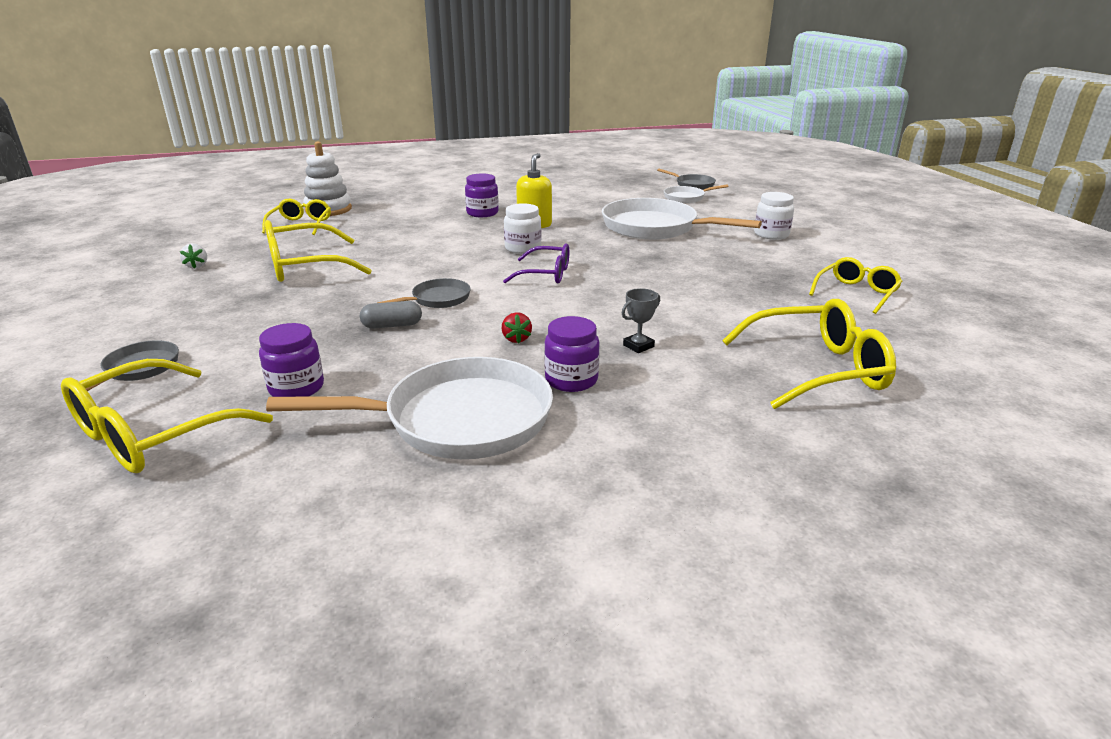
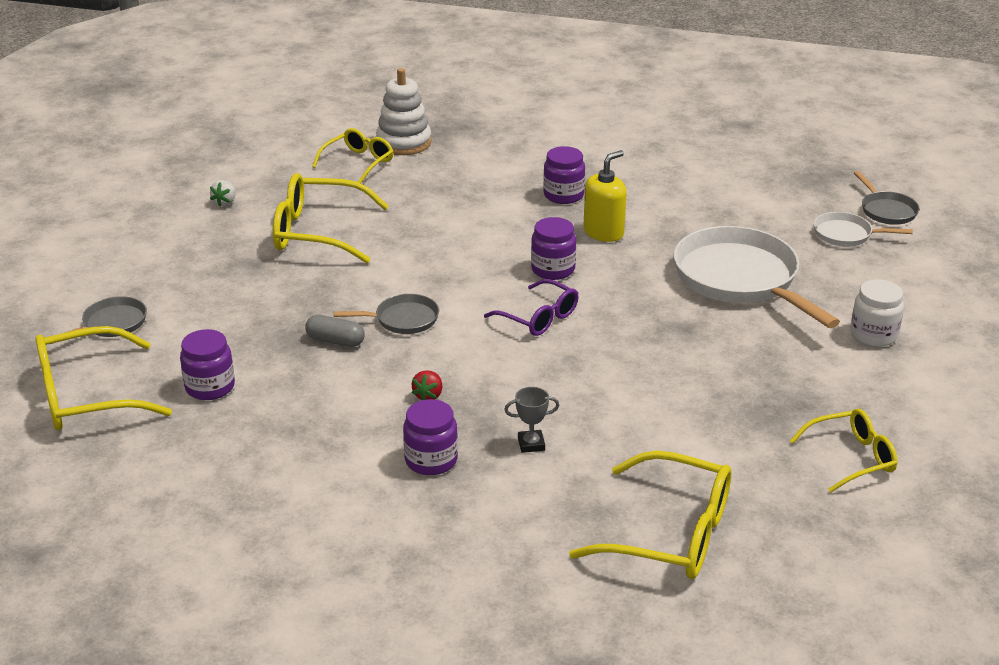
camera: 30 degrees right, 5 degrees up
(457, 419) = (304, 466): white pan -> none
(523, 248) = (553, 269): white jar -> purple jar

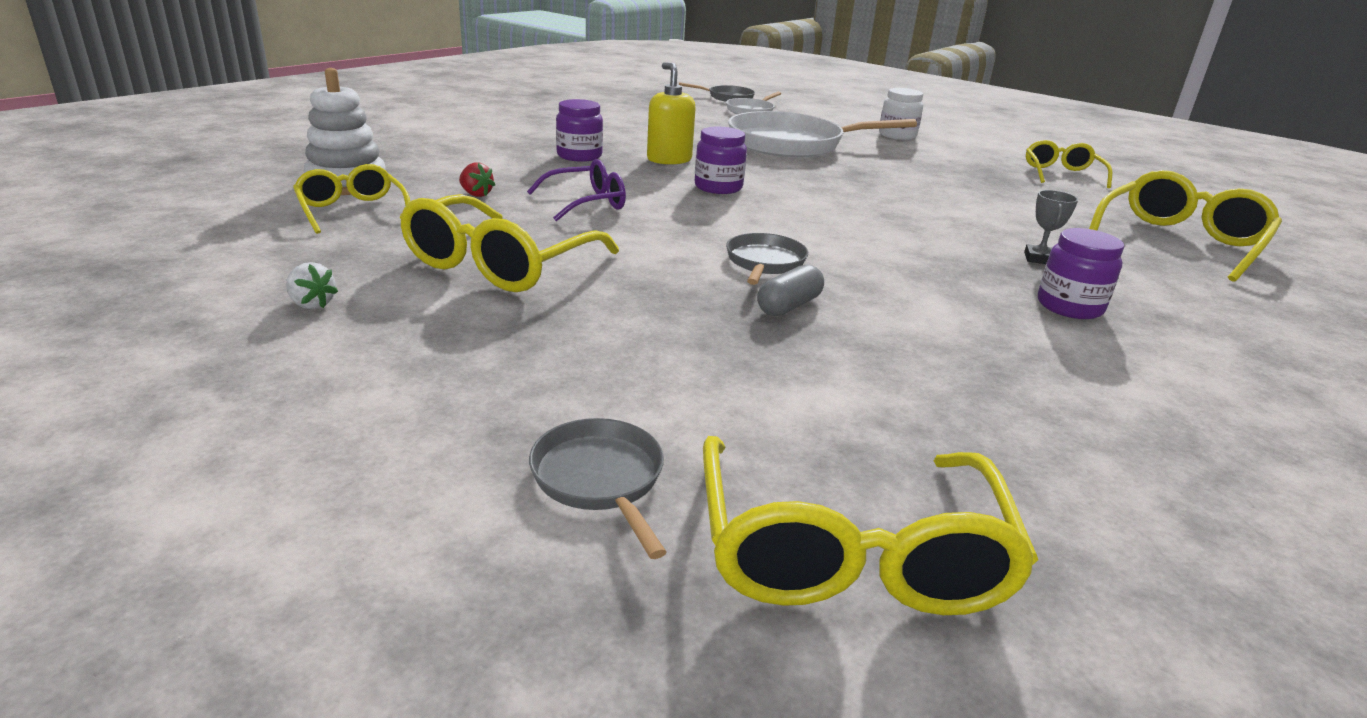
camera: 70 degrees left, 5 degrees down
(210, 387) = (867, 415): purple jar -> none
(428, 396) = (936, 282): red strawberry -> red strawberry (476, 194)
(538, 317) = (805, 210): purple glasses -> purple glasses (586, 203)

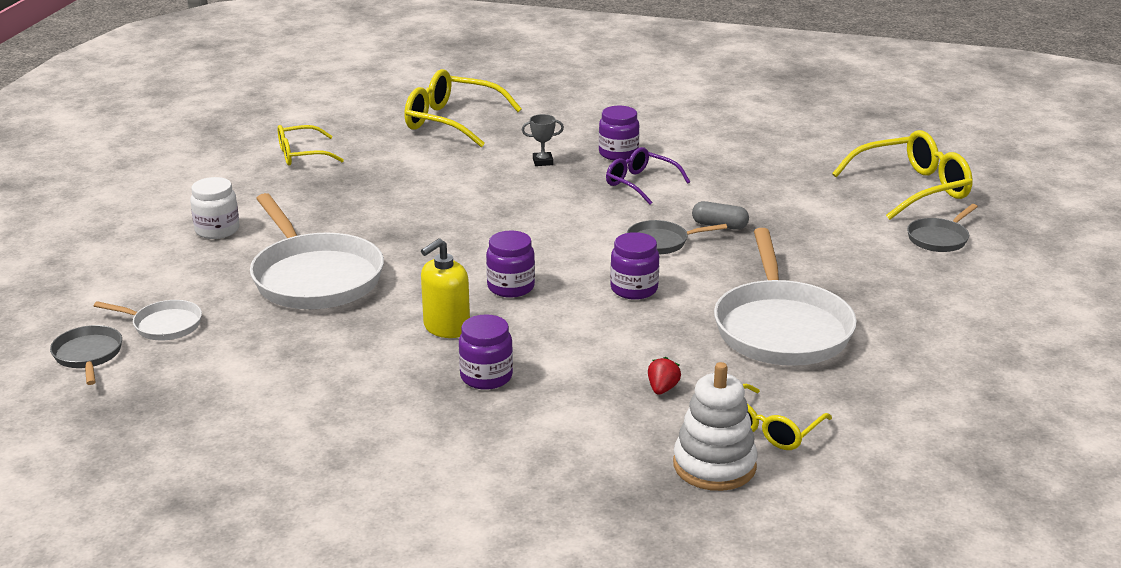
camera: 110 degrees left, 0 degrees up
(311, 304) = (917, 367): white strawberry -> none
(500, 264) = (781, 328): yellow glasses -> white pan
(586, 203) = (622, 333): purple glasses -> purple glasses (641, 184)
(665, 225) = (634, 289): none -> purple jar

